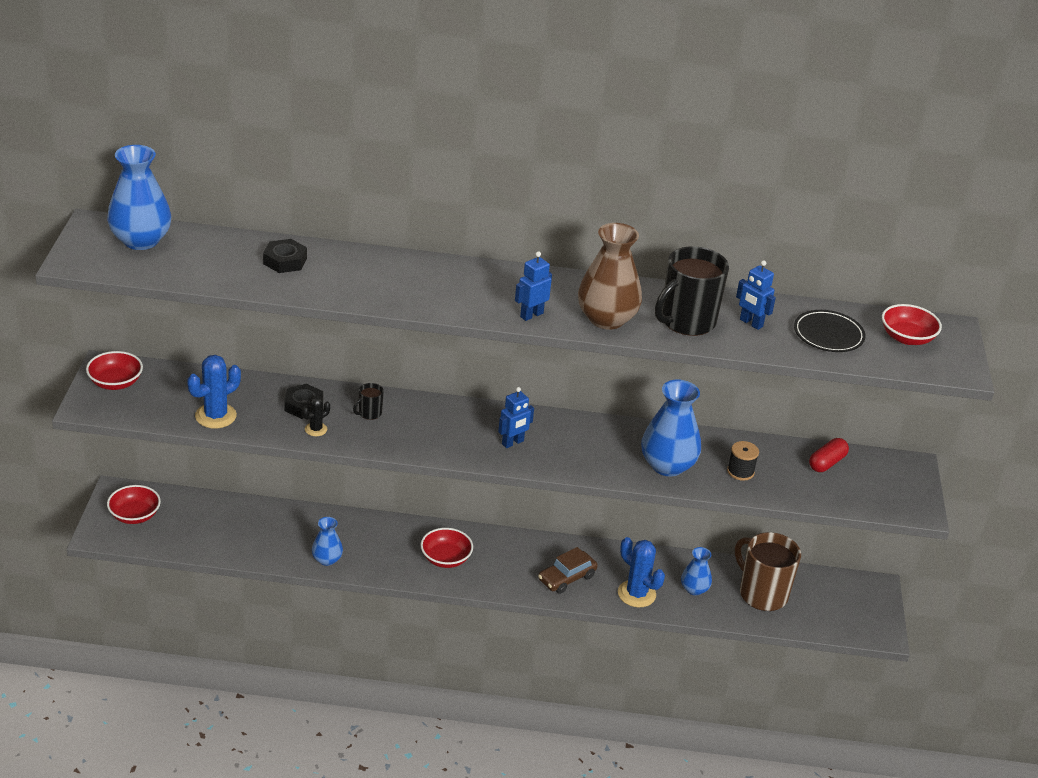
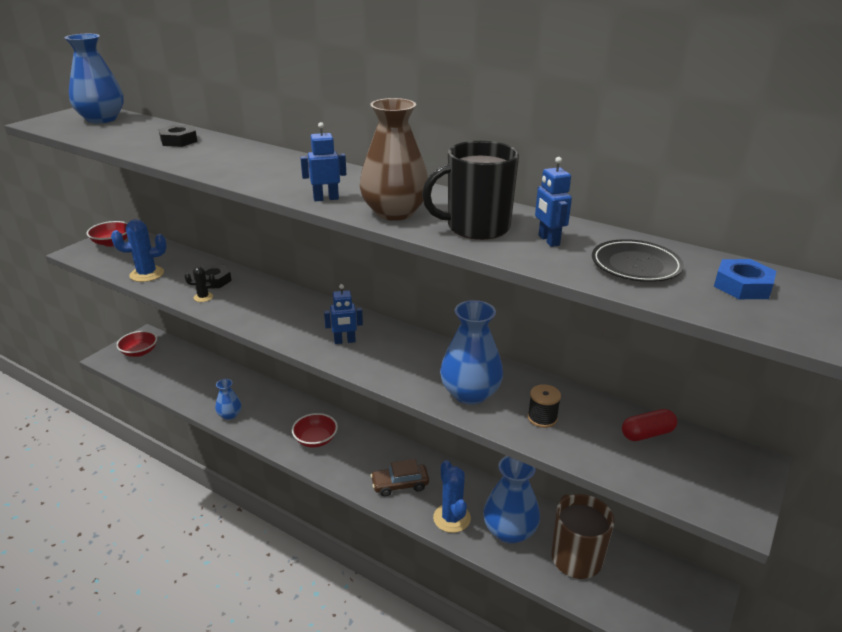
camera: 30 degrees right, 5 degrees down
(369, 413) = (254, 295): black mug -> none
(694, 589) = (509, 531): blue vase -> blue vase, size x1.81
(907, 338) = (742, 286): red bowl -> blue nut

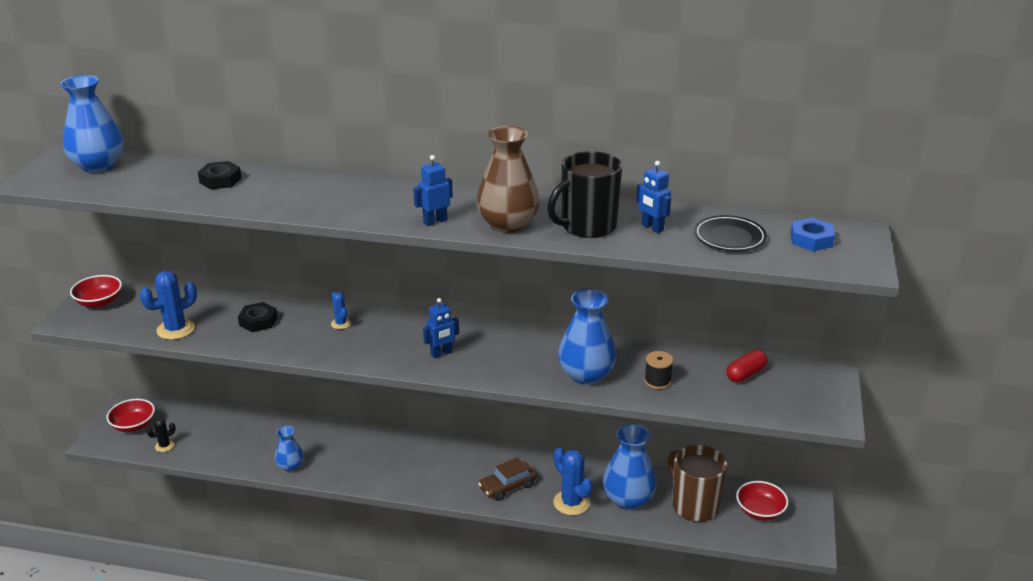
camera: 20 degrees left, 0 degrees up
(203, 297) = (262, 341): black cactus -> black cactus (164, 446)
(278, 296) = (341, 323): none -> blue cactus
(315, 439) = (398, 467): red bowl -> red bowl (760, 511)

